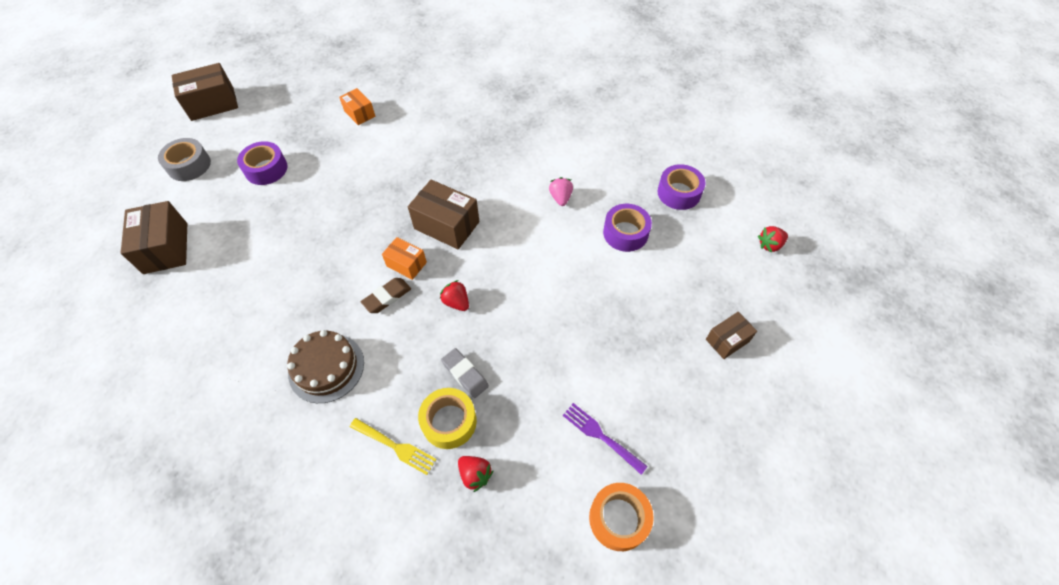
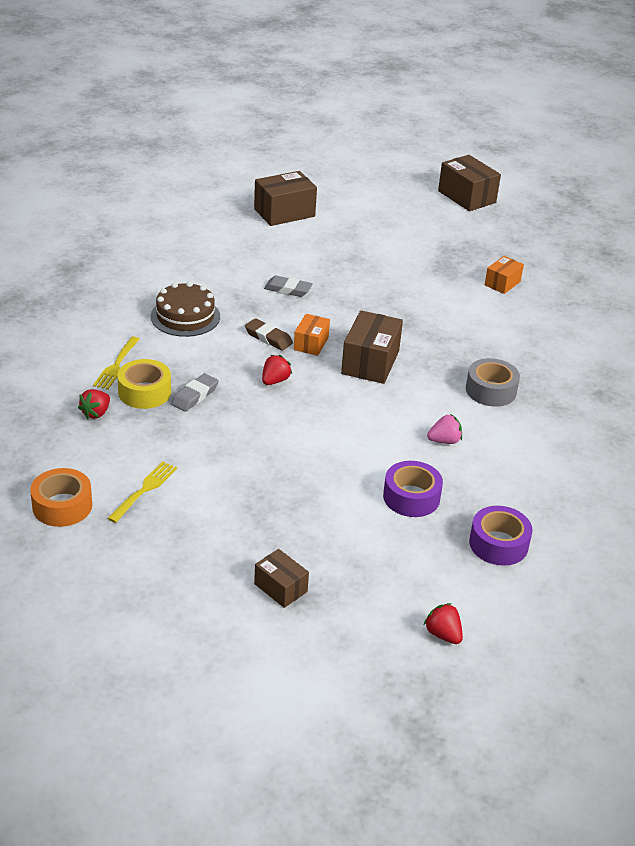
camera: 75 degrees right, 20 degrees down
(189, 165) = (382, 202): grey tape -> grey tape (491, 390)
(266, 169) = (396, 243): purple tape -> none
(311, 268) = (288, 289): none -> grey eraser
(601, 436) = (144, 490): purple fork -> yellow fork

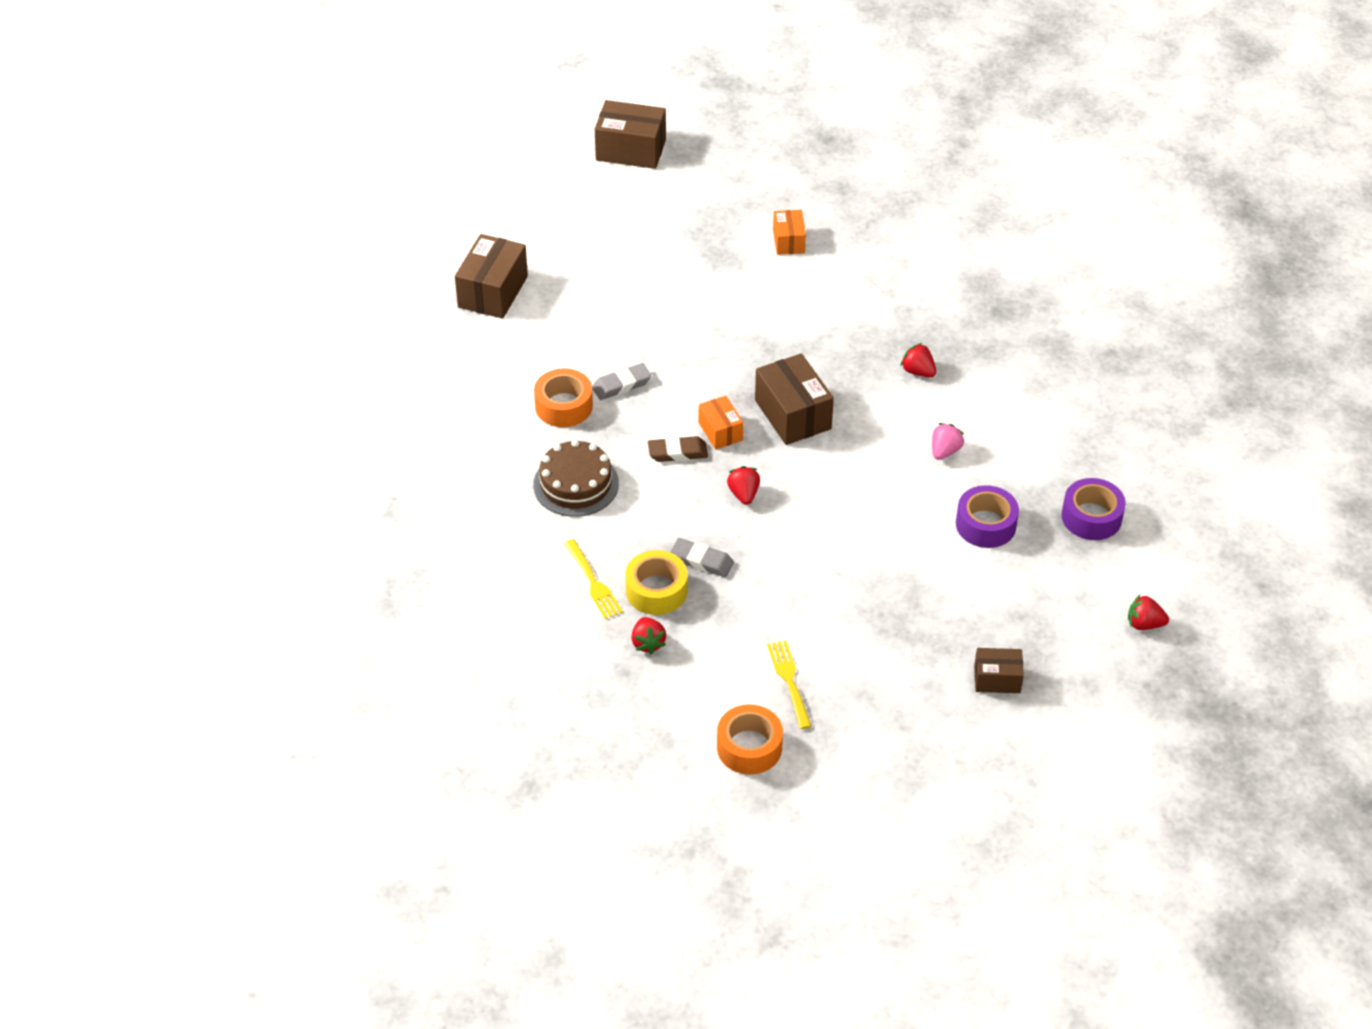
camera: 40 degrees left, 10 degrees up
(195, 396) = (701, 561): grey eraser -> grey eraser turned 60 degrees counterclockwise
(239, 280) = (564, 406): none -> orange tape
(491, 390) = (918, 371): grey tape -> red strawberry

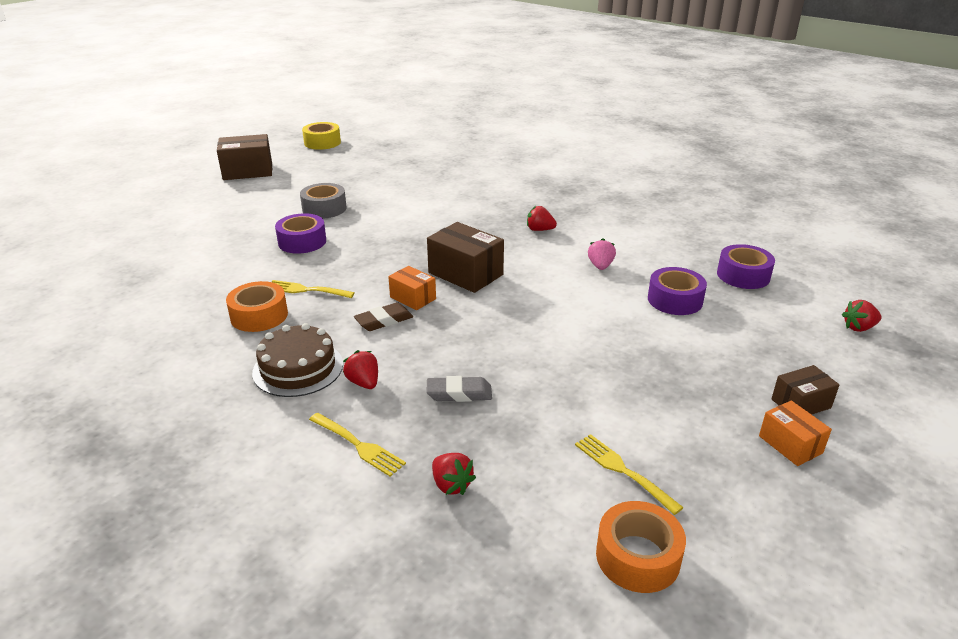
camera: 25 degrees left, 15 degrees down
(493, 292) = (161, 260): brown box -> none
(621, 385) = (307, 290): grey eraser -> yellow fork
(645, 307) = (302, 242): none -> purple tape
(656, 590) = (430, 432): yellow tape -> yellow tape (322, 143)
(692, 255) = (324, 208): none -> grey tape
(744, 494) = (463, 333): red strawberry -> red strawberry (364, 383)
(789, 241) = (393, 189): orange box -> orange box (790, 444)

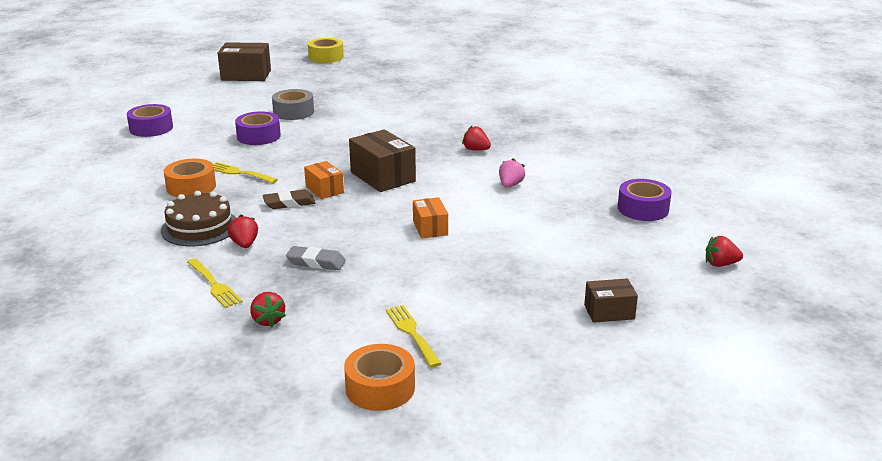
camera: 15 degrees right, 5 degrees down
(675, 300) = (559, 220): purple tape -> purple tape (151, 128)
(790, 444) = (572, 338): orange box -> orange box (430, 228)

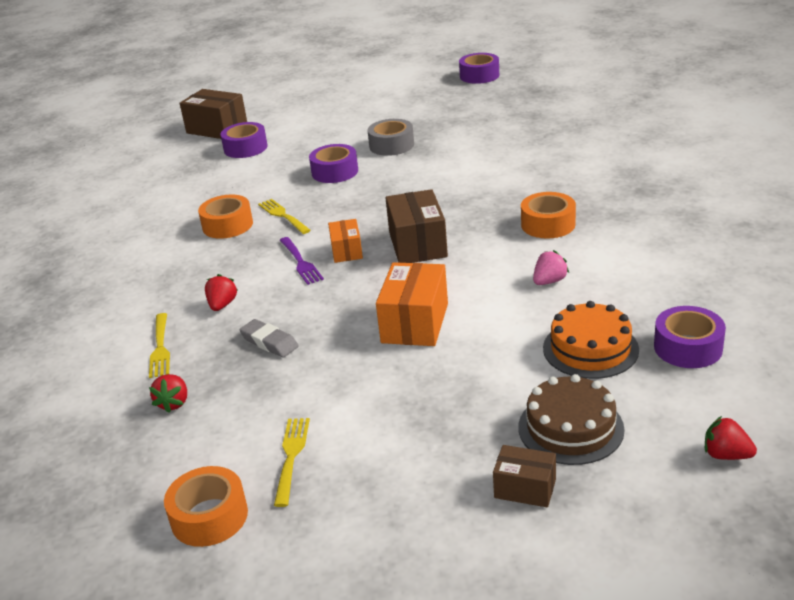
camera: 30 degrees right, 5 degrees up
(200, 227) = (199, 276): brown cake -> brown cake (570, 428)
(246, 75) = (380, 92): brown box -> brown box (217, 129)
(289, 203) = (300, 262): brown eraser -> purple fork
(326, 57) = (479, 76): yellow tape -> purple tape
(430, 228) = (415, 323): orange box -> orange box, size x1.70
(476, 150) = (548, 224): red strawberry -> orange tape
(578, 221) = (590, 349): none -> orange cake

